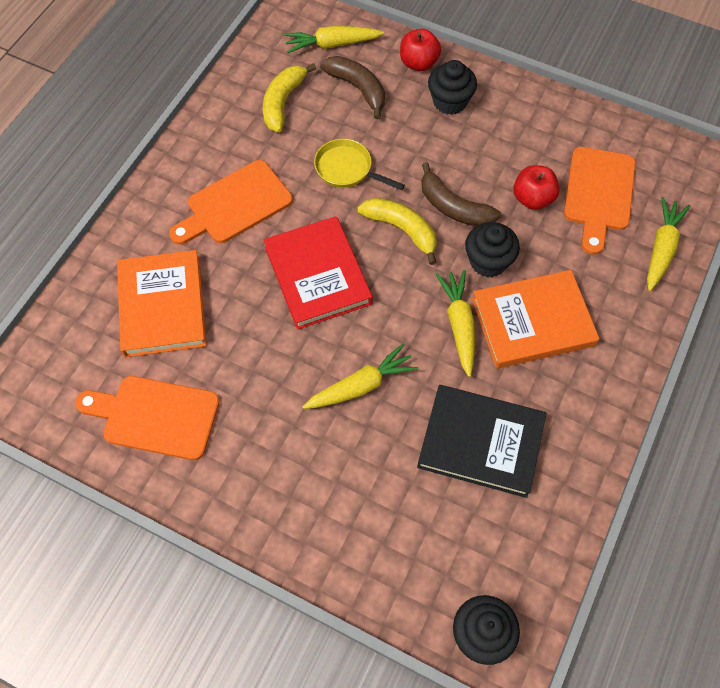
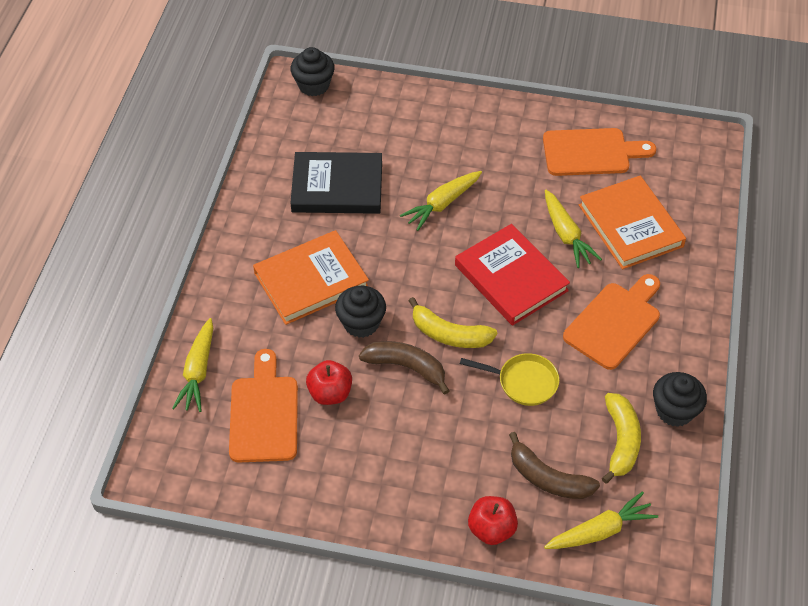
camera: 165 degrees right, 10 degrees down
(450, 101) = (441, 486): black cupcake -> black cupcake (674, 411)
(459, 324) = (375, 265): yellow carrot -> yellow carrot (566, 235)

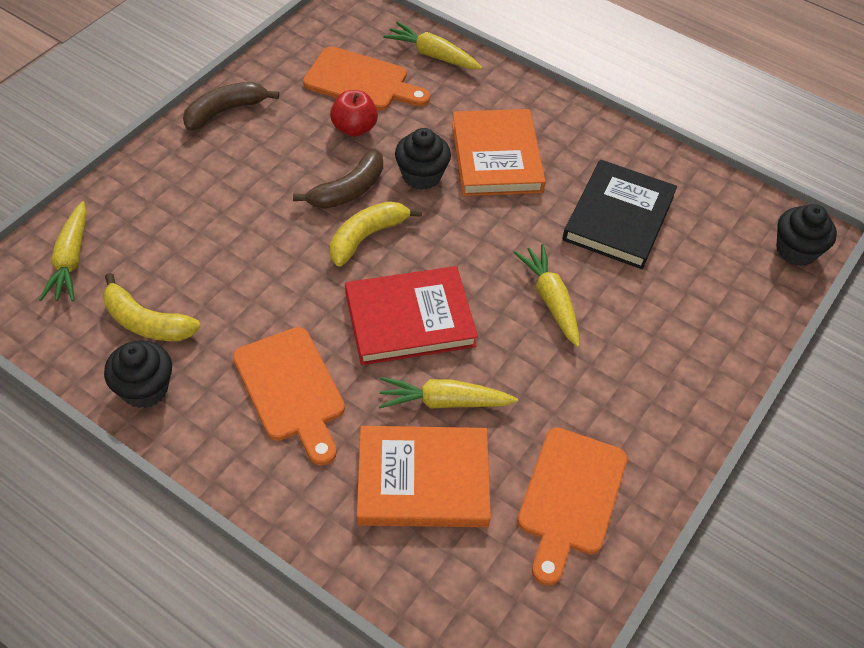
camera: 110 degrees right, 0 degrees up
(491, 529) = (136, 184): red apple -> none
(523, 382) = (271, 272): yellow pan -> none
(548, 478) = (153, 245): brown banana -> brown banana (225, 111)

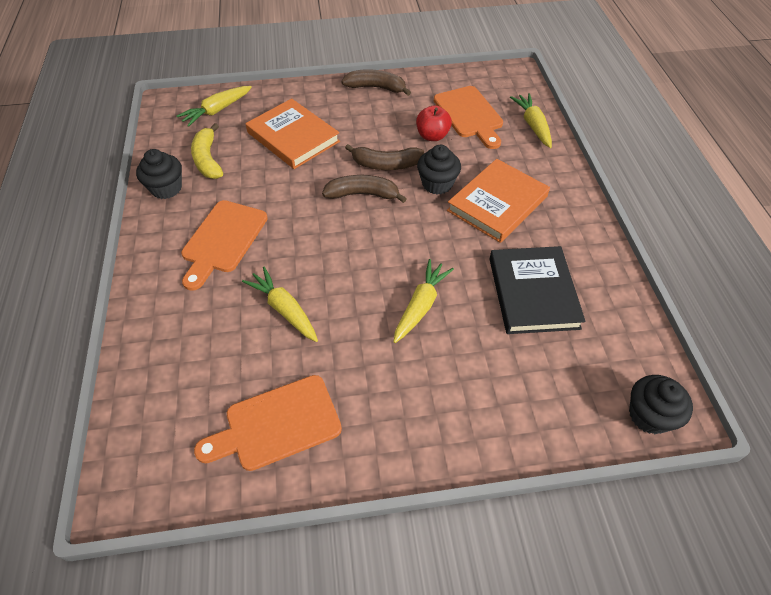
camera: 50 degrees right, 0 degrees up
(366, 237) = (362, 194): yellow banana -> brown banana
(410, 319) = (327, 252): red book -> none
(423, 480) = (217, 340): orange book -> orange book (293, 137)
(618, 218) = (533, 292): black book -> black book turned 75 degrees counterclockwise

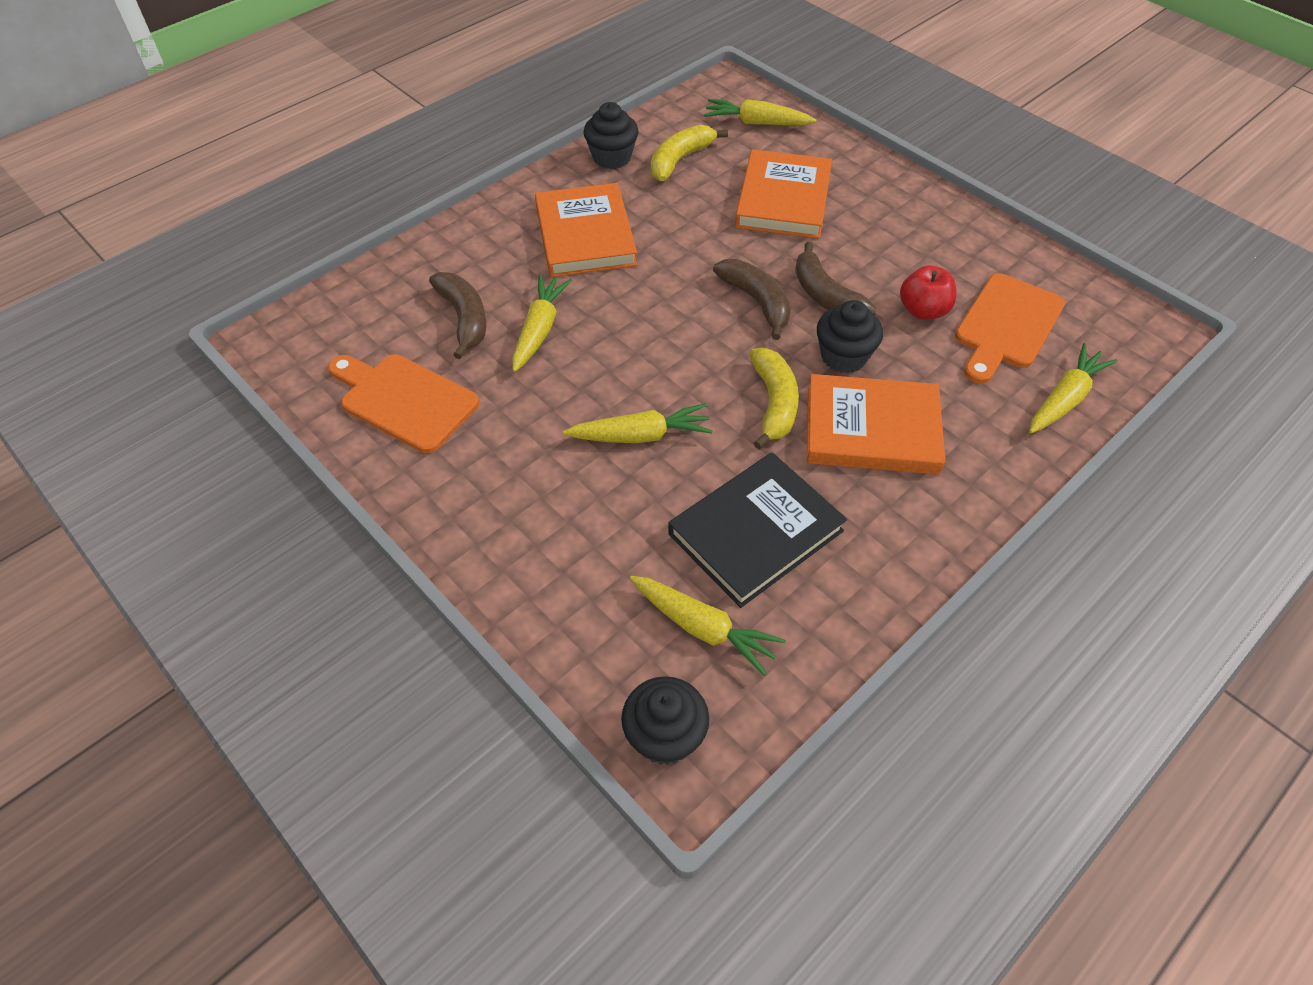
camera: 55 degrees right, 0 degrees up
(223, 240) = (585, 235): orange cutting board -> orange book
(376, 88) = (948, 217): brown banana -> brown banana (464, 318)
(446, 231) = (773, 403): none -> yellow banana
(585, 354) = (704, 628): none -> yellow carrot

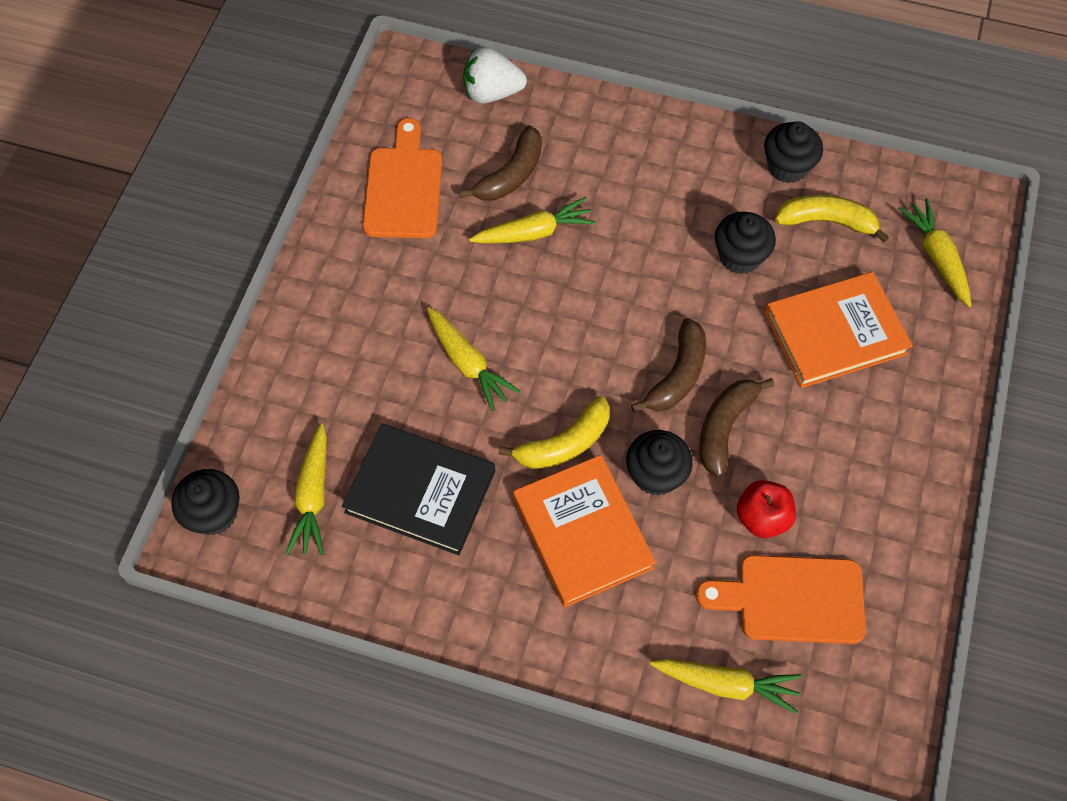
camera: 60 degrees right, 10 degrees up
(363, 293) = (492, 93): none -> white strawberry
(585, 235) = (667, 203): orange book -> none
(672, 218) = (740, 256): none -> black cupcake

